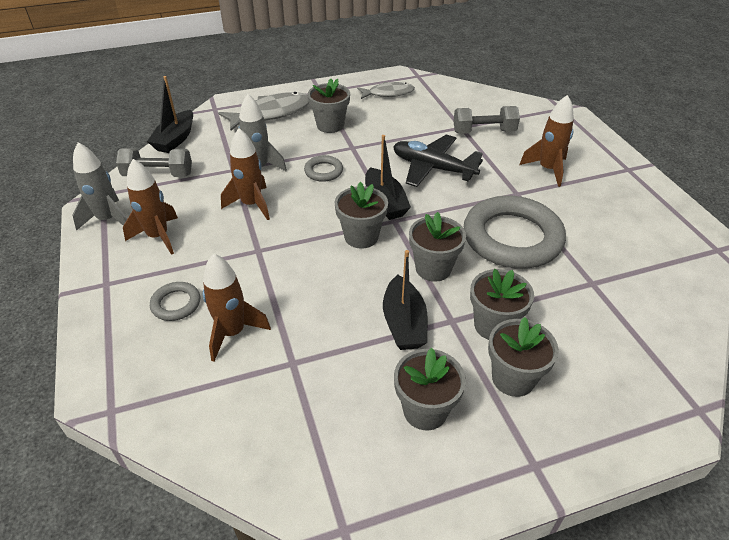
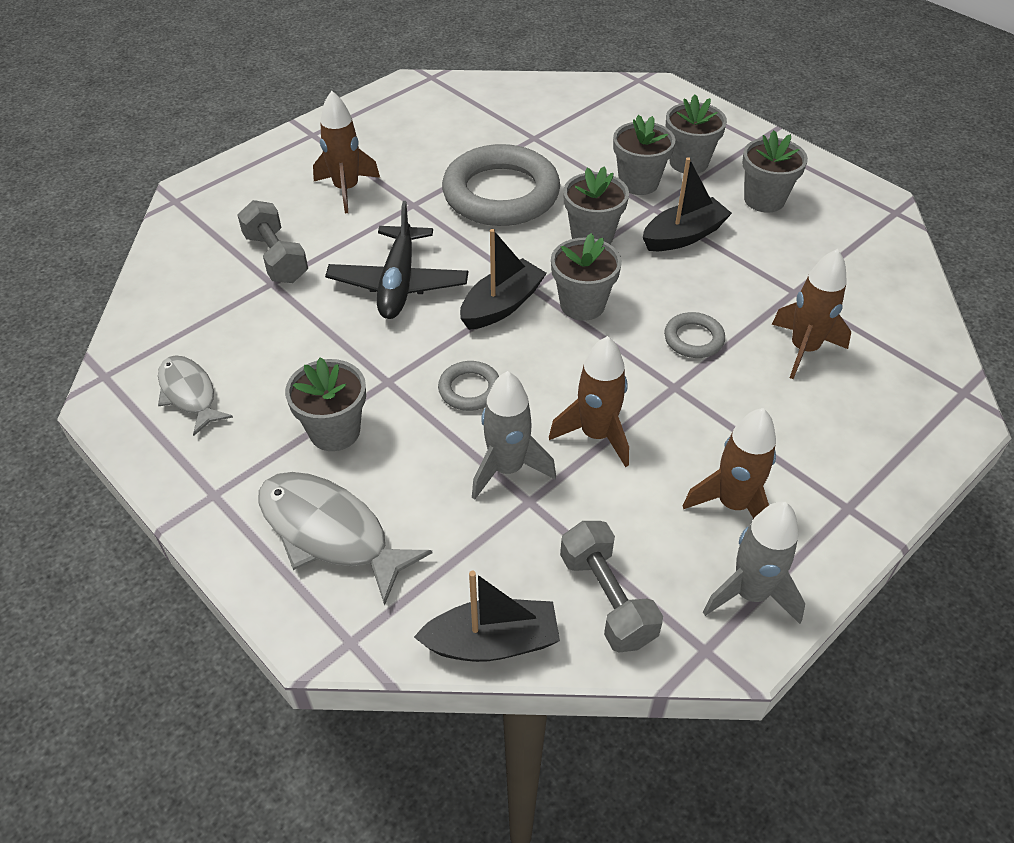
camera: 115 degrees left, 5 degrees up
(176, 304) = (813, 417): grey ring -> grey ring (693, 339)

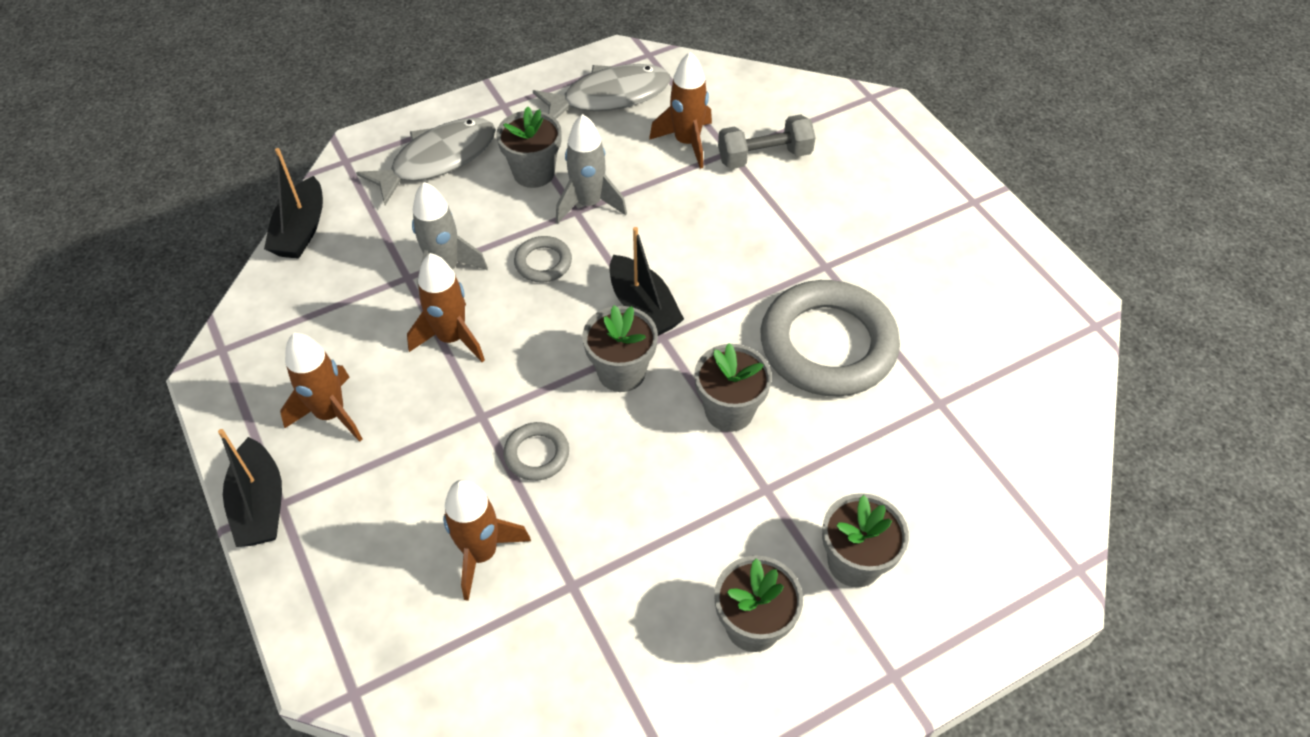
camera: 105 degrees right, 5 degrees up
(189, 394) = (610, 97): grey fish -> grey fish, size x1.55
(346, 190) = (863, 217): brown rocket -> brown rocket (687, 142)
(398, 283) = (701, 236): black plane -> none
(607, 599) = (295, 302): grey dumbbell -> none
(638, 183) = (821, 488): grey flower pot -> none
(683, 236) = (705, 503): black boat -> black boat (260, 505)
(750, 594) = (246, 394): grey rocket -> grey rocket (589, 203)

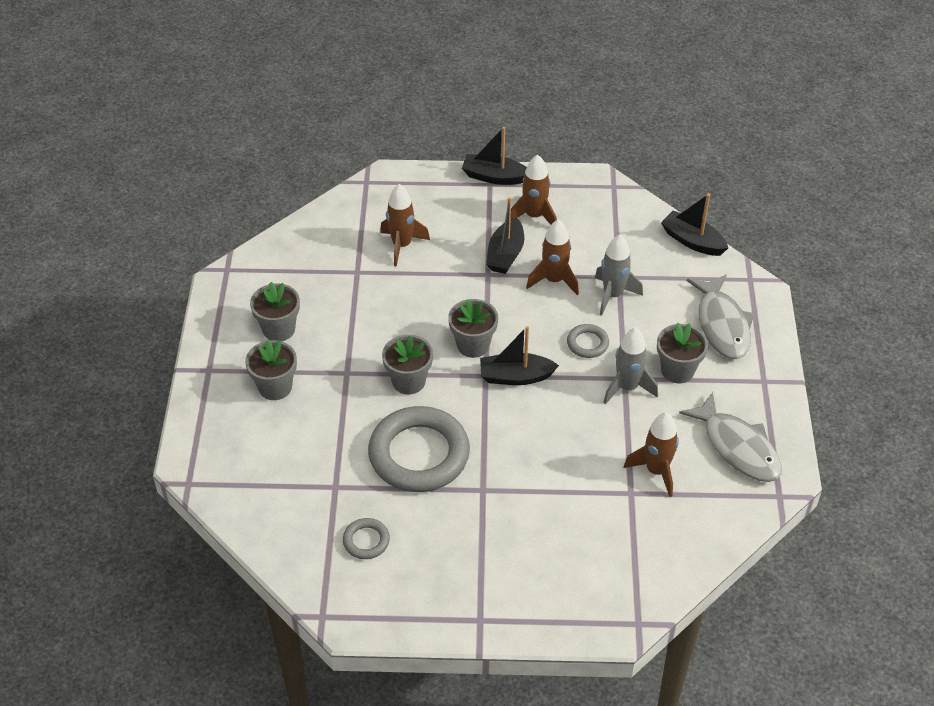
camera: 120 degrees right, 5 degrees down
(430, 413) = (505, 254): none -> black boat
(537, 454) = (444, 287): grey ring -> grey ring (366, 541)
(610, 97) = (737, 447): grey fish -> grey fish turned 45 degrees counterclockwise
(764, 157) = (611, 511): grey dumbbell -> none

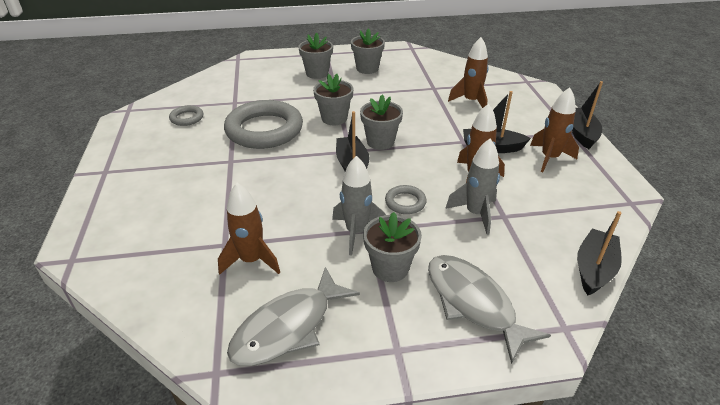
camera: 80 degrees right, 10 degrees down
(722, 325) = (473, 303): grey fish -> grey fish turned 75 degrees clockwise

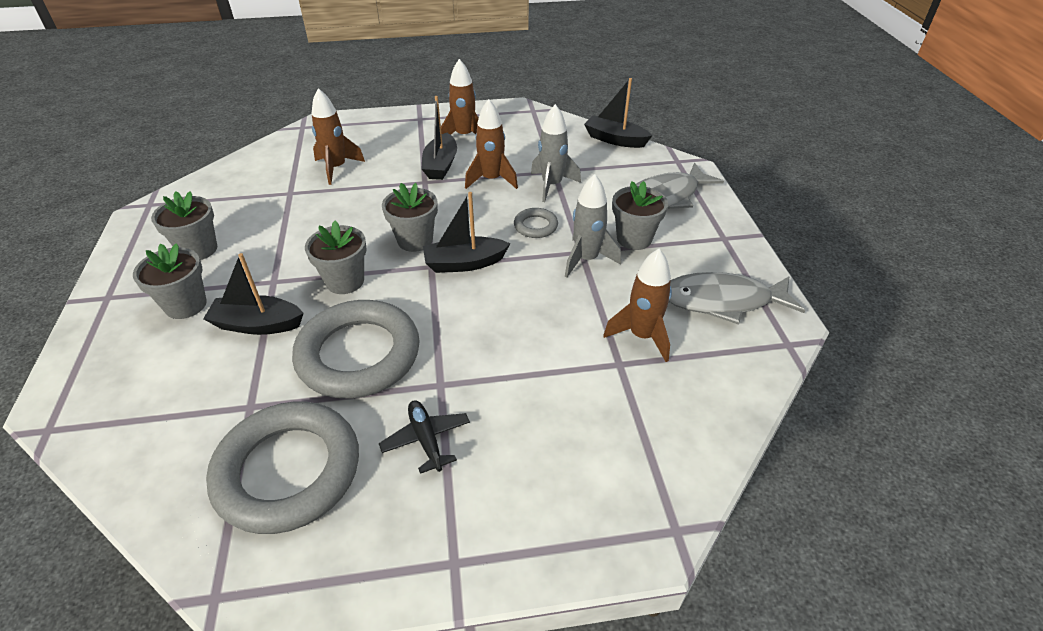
camera: 90 degrees left, 5 degrees up
(187, 118) = (288, 471): grey ring -> grey ring, size x2.25
(188, 158) = (426, 439): none -> black plane
(288, 327) = (722, 301): grey fish -> grey fish turned 135 degrees clockwise
(581, 133) = (423, 113): black boat -> black boat (257, 324)

